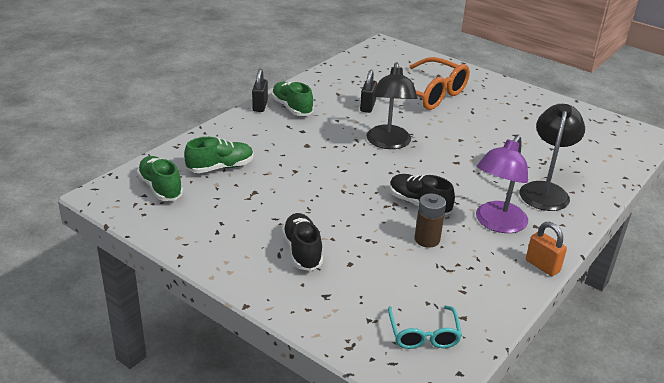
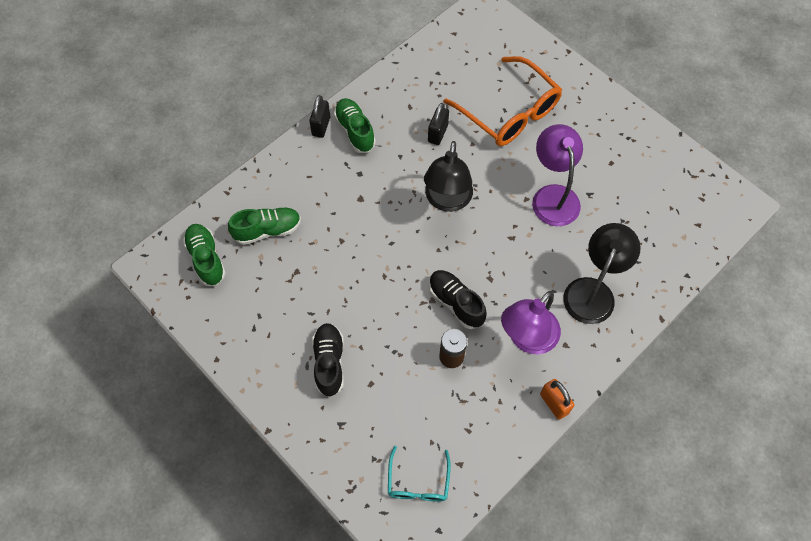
camera: 10 degrees right, 30 degrees up
(483, 137) = (553, 196): none -> purple lamp

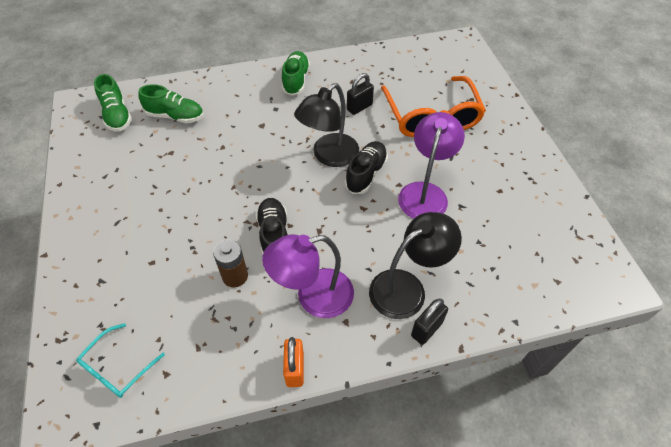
camera: 30 degrees right, 10 degrees down
(206, 259) = (117, 115): green shoe -> green shoe turned 150 degrees clockwise
(321, 126) = (273, 68): black padlock -> black padlock (426, 329)
(329, 362) = (135, 229): black shoe -> black shoe (366, 174)

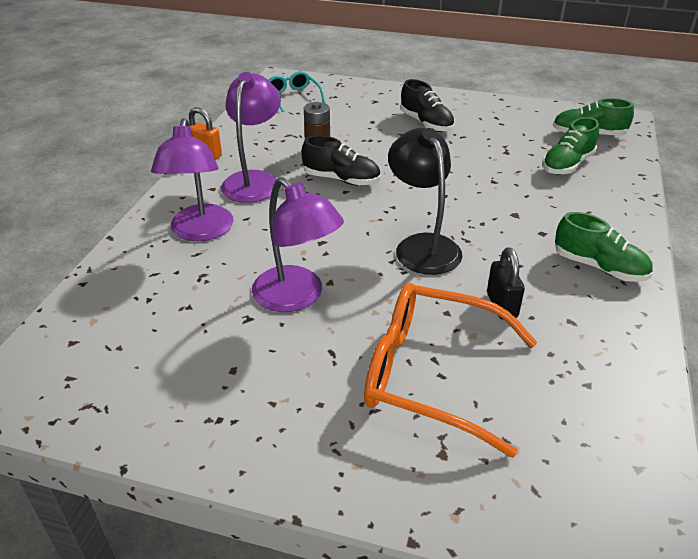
camera: 120 degrees right, 15 degrees down
(366, 174) = (369, 263): black shoe -> black shoe (426, 123)
(407, 287) = (200, 232): black lamp -> purple lamp
(426, 329) = (150, 226): black padlock -> none

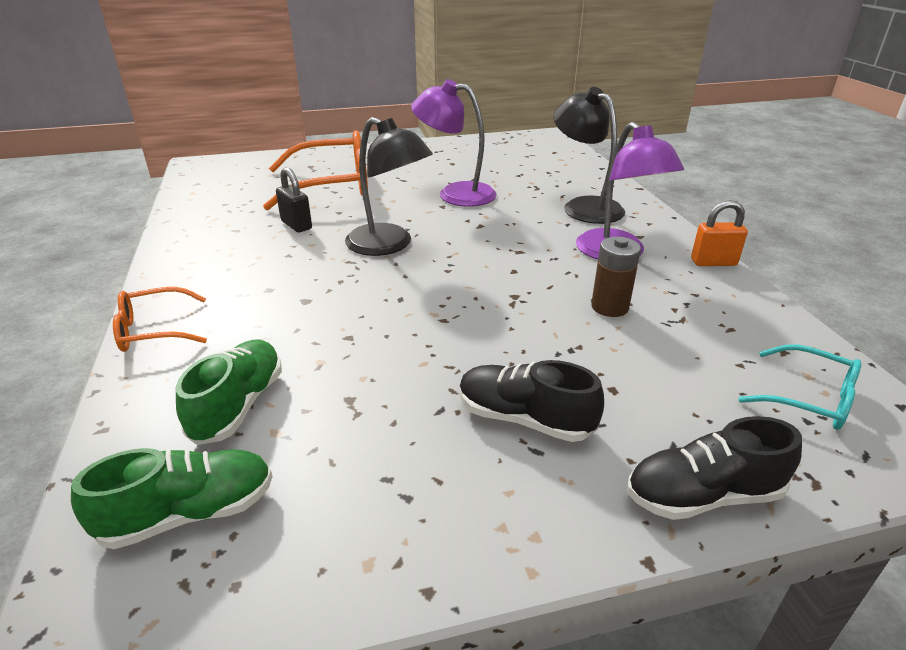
camera: 150 degrees right, 5 degrees down
(200, 232) = (584, 206): purple lamp -> black lamp
(341, 179) = (533, 281): black shoe -> black shoe (703, 495)
(599, 267) = (205, 273): green shoe -> none
(630, 223) = (154, 330): none -> orange glasses

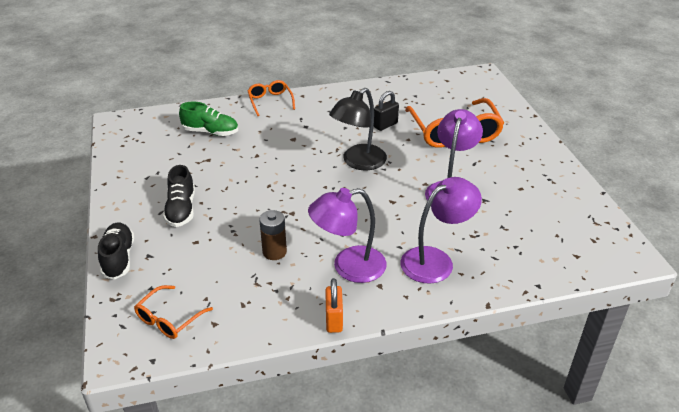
camera: 90 degrees right, 5 degrees up
(189, 513) = (155, 131): green shoe -> none
(524, 419) = (181, 210): black shoe -> black shoe turned 150 degrees clockwise
(584, 206) = (436, 260): black lamp -> purple lamp
(809, 398) = (169, 319): turquoise glasses -> orange glasses

